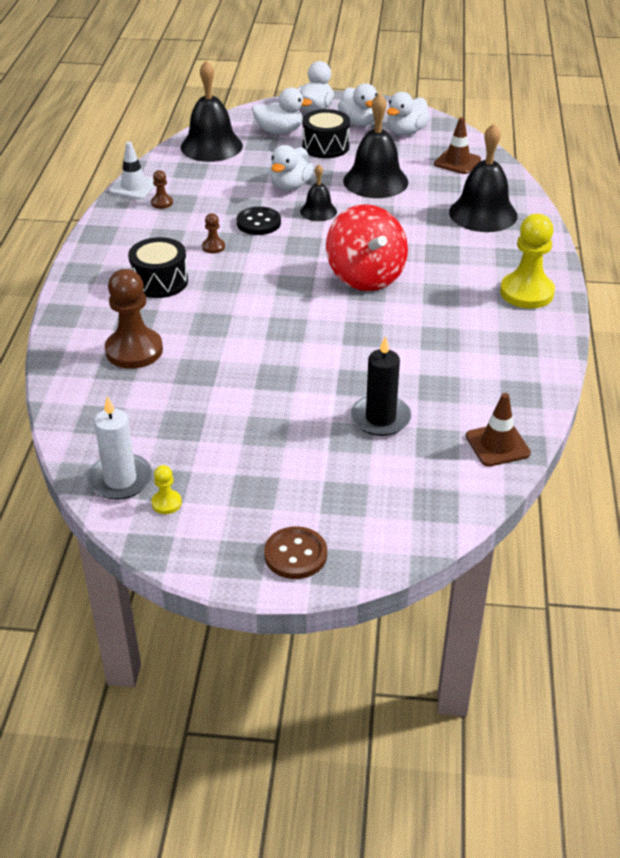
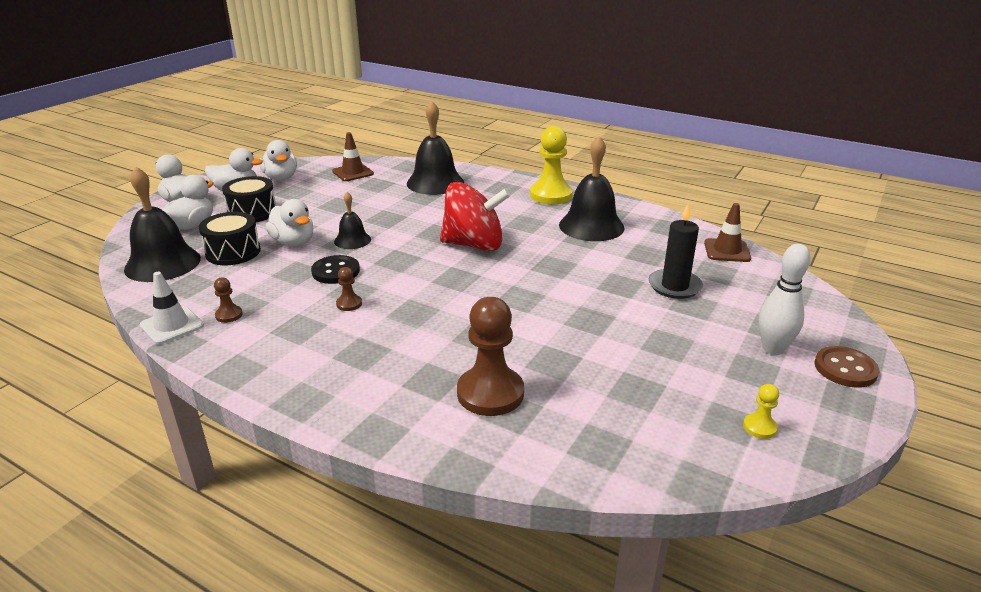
camera: 65 degrees left, 10 degrees down
(120, 479) = (713, 451): white candle -> none
(160, 281) = (378, 349): black drum -> black drum (233, 252)
(301, 501) = (773, 349): none -> white bowling pin
(375, 181) = (338, 207): black bell -> black bell (591, 226)

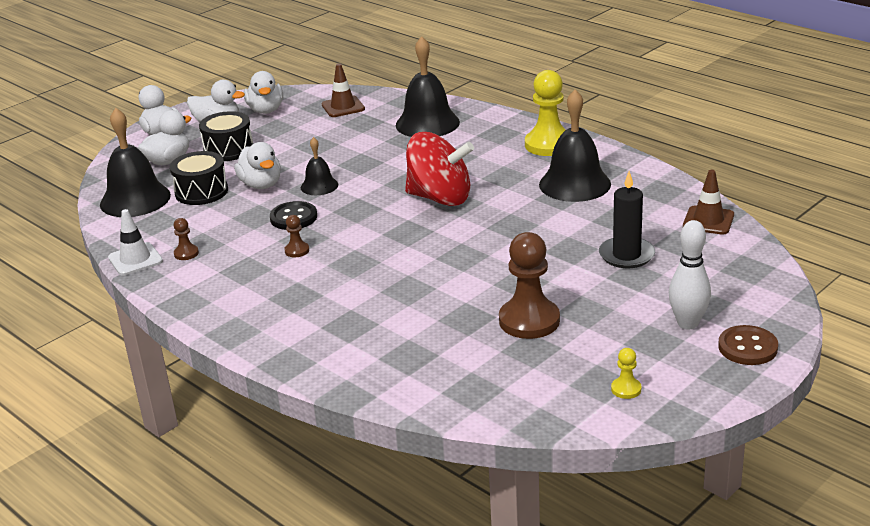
camera: 15 degrees right, 0 degrees up
(490, 393) = (396, 340): brown pawn -> brown pawn (529, 321)

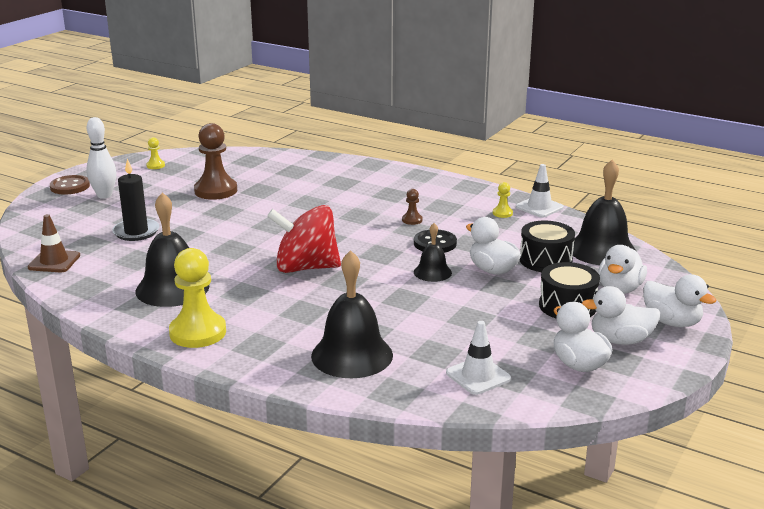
camera: 165 degrees right, 5 degrees down
(186, 253) = (502, 213): brown pawn -> yellow pawn
(343, 107) = (478, 376): brown traffic cone -> white traffic cone

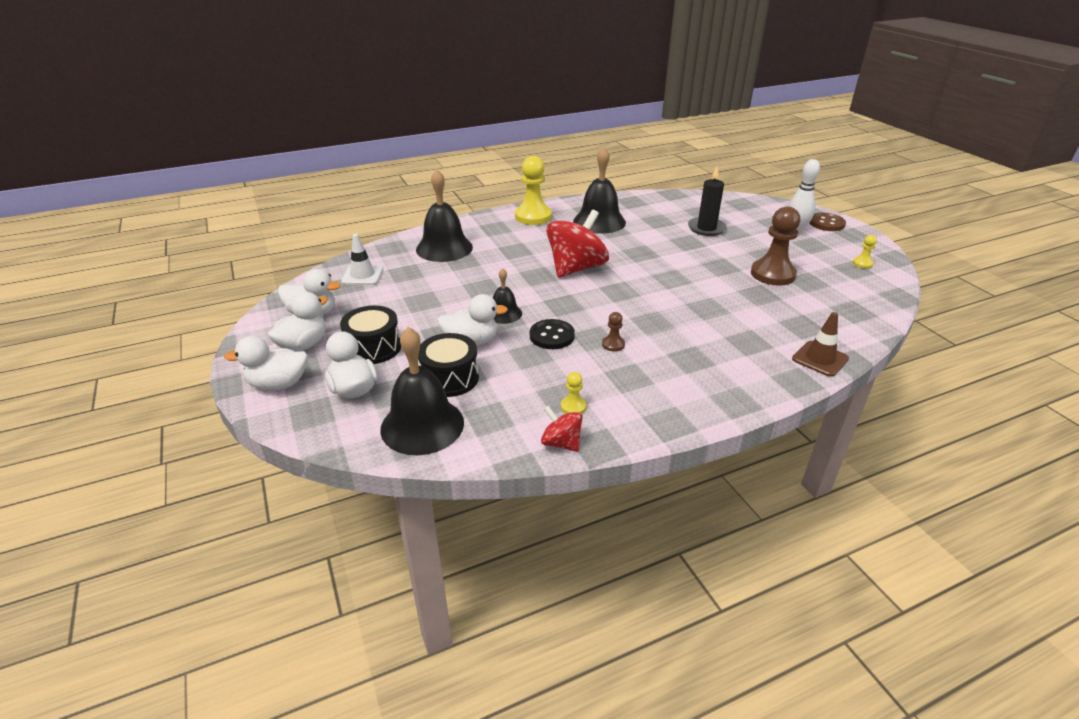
camera: 125 degrees right, 10 degrees up
(54, 261) = (680, 199): brown traffic cone -> brown traffic cone (820, 359)
(539, 207) = (561, 443): white traffic cone -> red spinning top

